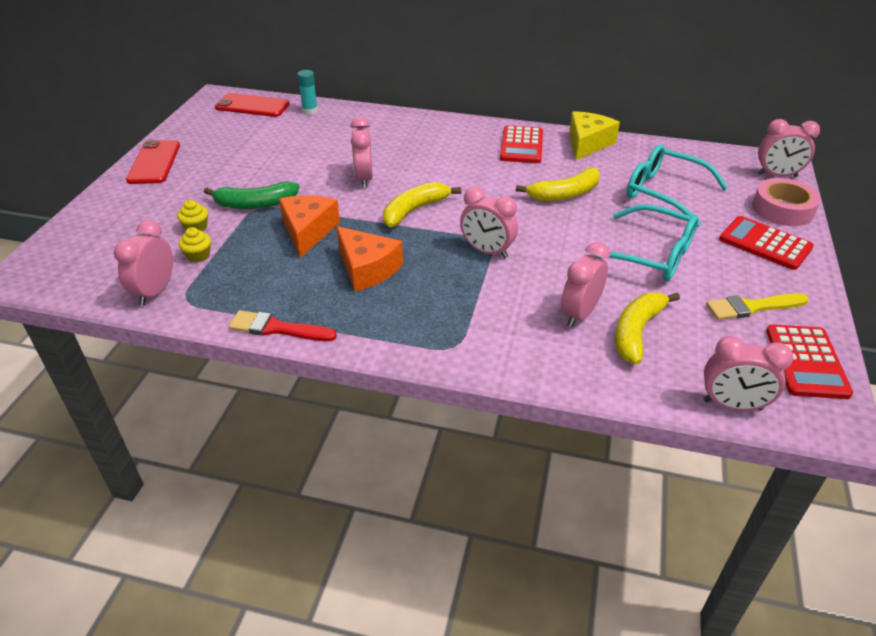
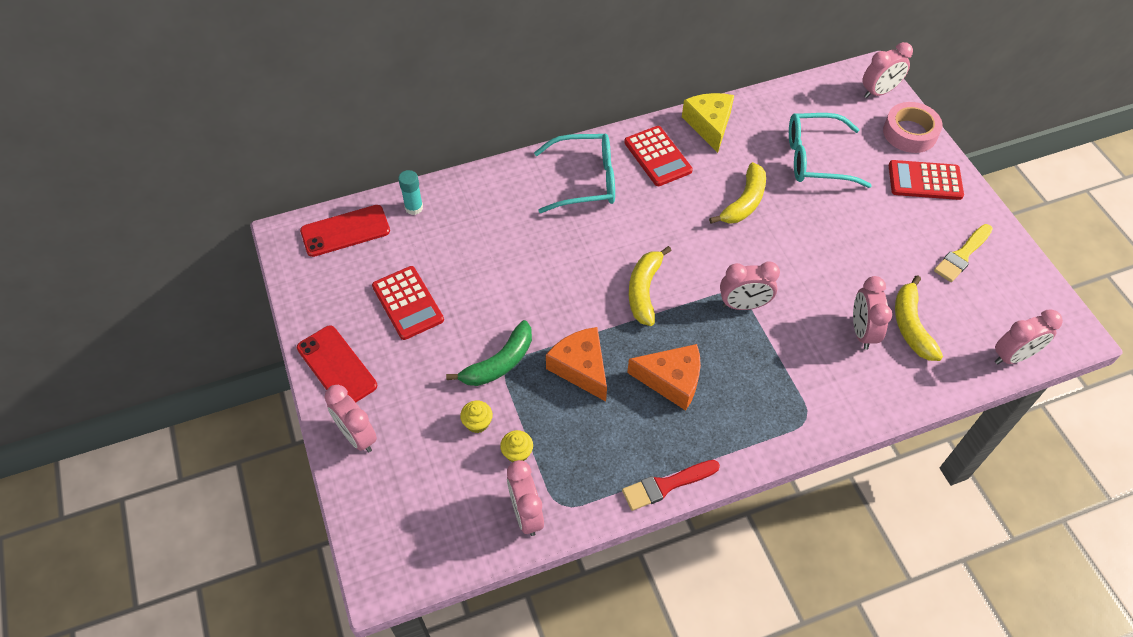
camera: 35 degrees left, 15 degrees up
(364, 179) = (563, 276): pink clock -> pink clock (357, 436)
(651, 255) = (860, 239): turquoise glasses -> turquoise glasses (585, 181)
(806, 362) = (1027, 289): red calculator -> red calculator (407, 303)

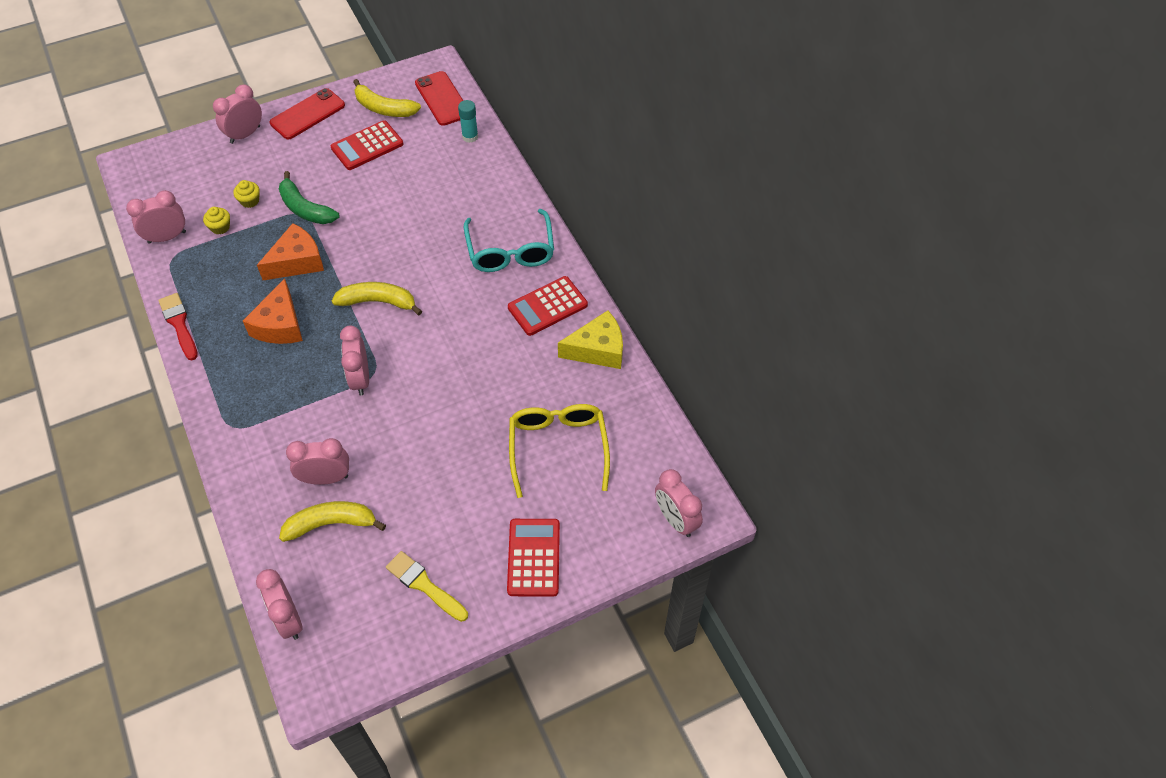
camera: 85 degrees right, 0 degrees up
(744, 202) = (490, 380): yellow banana -> yellow banana (384, 108)
(816, 159) = (558, 448): turquoise glasses -> yellow glasses
(909, 133) = (610, 548): pink tape -> none

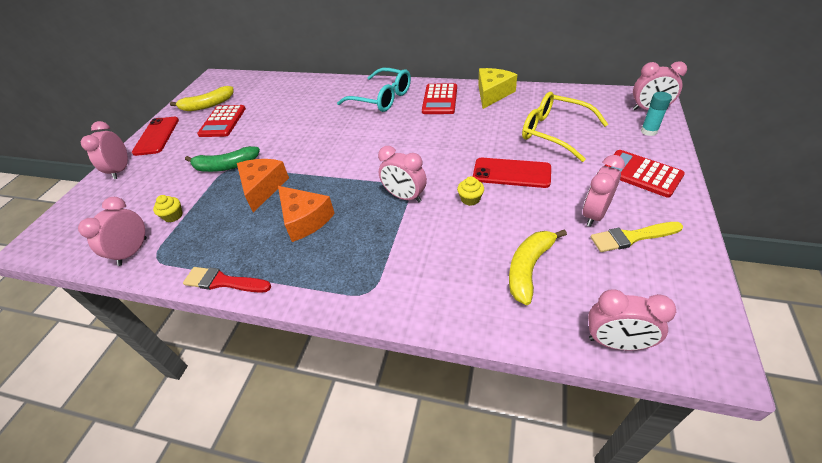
camera: 45 degrees left, 10 degrees down
(250, 201) = (176, 190): yellow cupcake -> yellow cupcake (470, 199)
(326, 478) = (479, 253): pink clock -> pink clock (594, 214)
(378, 302) = (349, 163): yellow banana -> none
(442, 99) = (238, 83): red phone -> red phone (511, 173)
(470, 137) = (280, 83): turquoise glue stick -> turquoise glue stick (649, 131)

